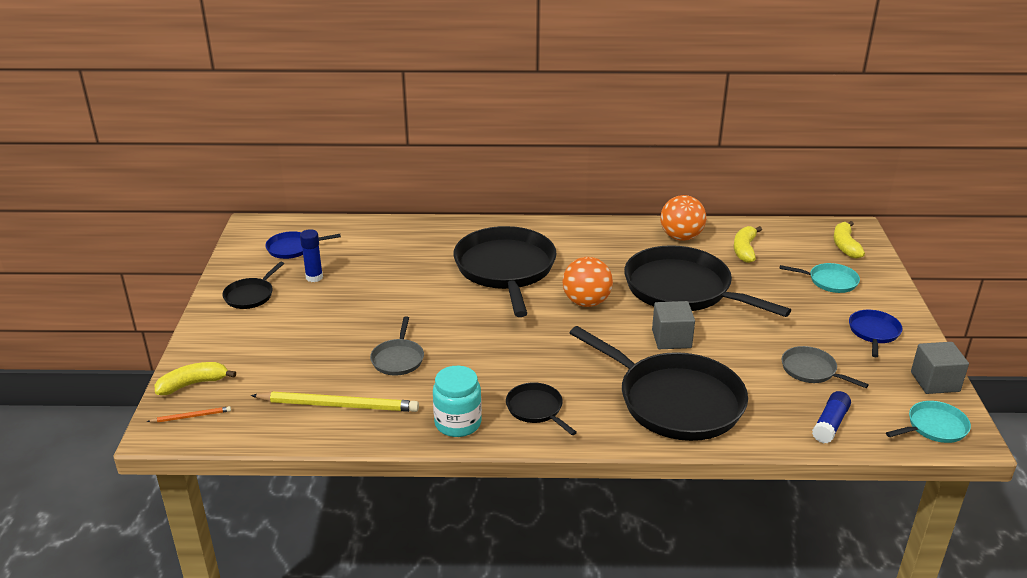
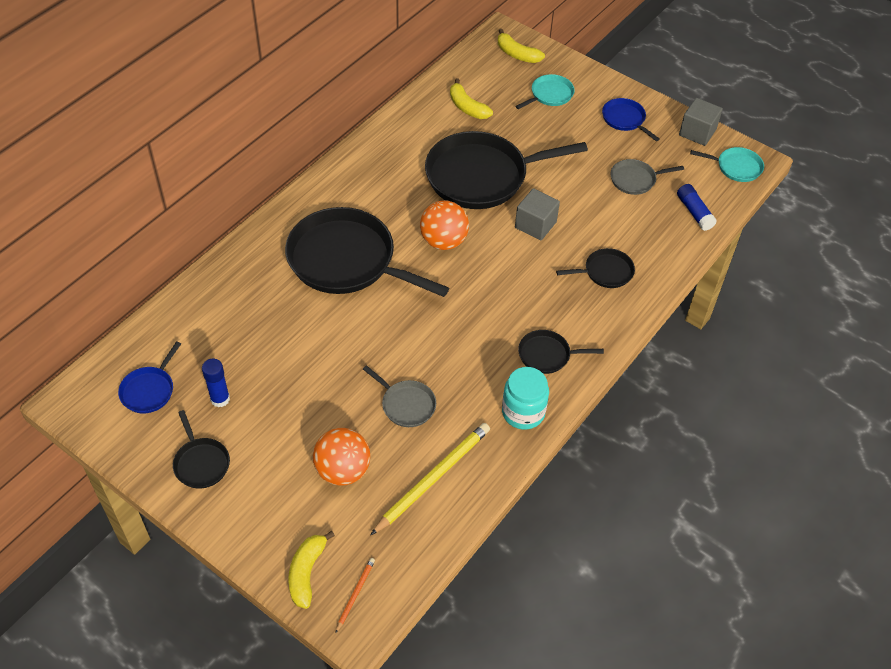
camera: 55 degrees left, 20 degrees up
(675, 401) = (606, 272): black pan -> black pan, size x0.46
(681, 237) = (413, 128): orange ball -> orange ball (343, 470)
(934, 427) = (736, 167): turquoise pan -> turquoise pan turned 90 degrees clockwise

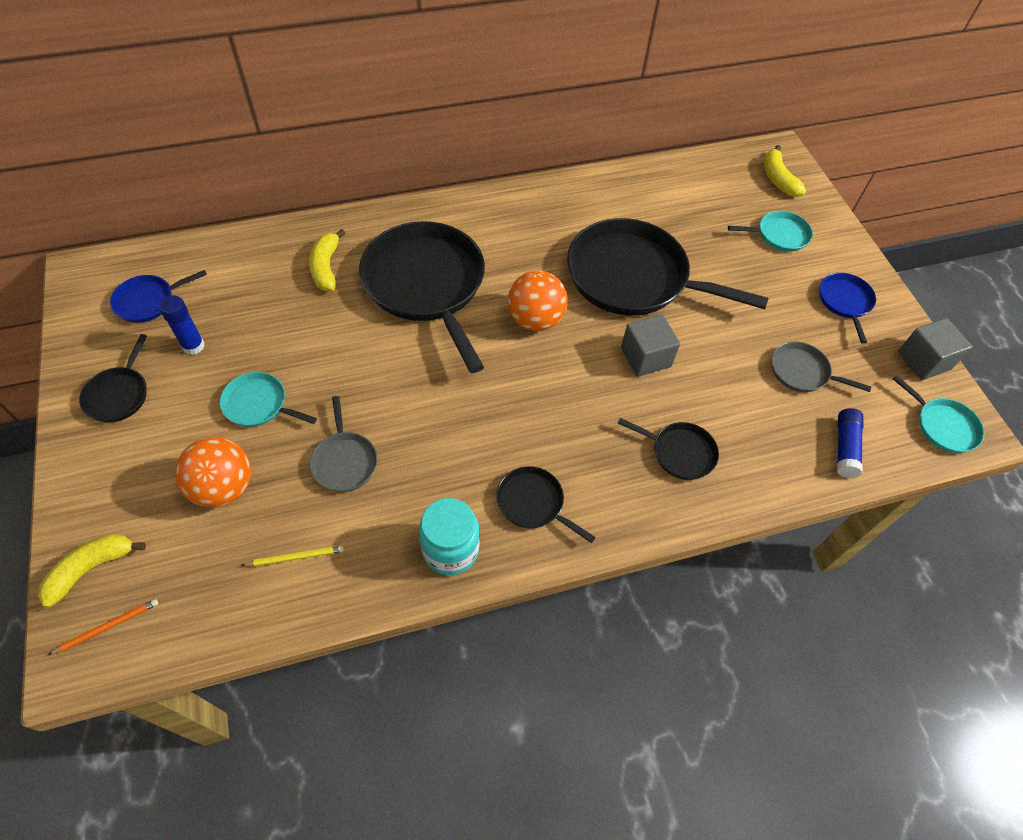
camera: 35 degrees right, 5 degrees up
(310, 407) = (258, 404): none -> turquoise pan
(433, 478) = (296, 557): yellow pencil -> yellow pencil, size x0.47
(467, 107) = (679, 204): yellow banana -> yellow banana (326, 267)

